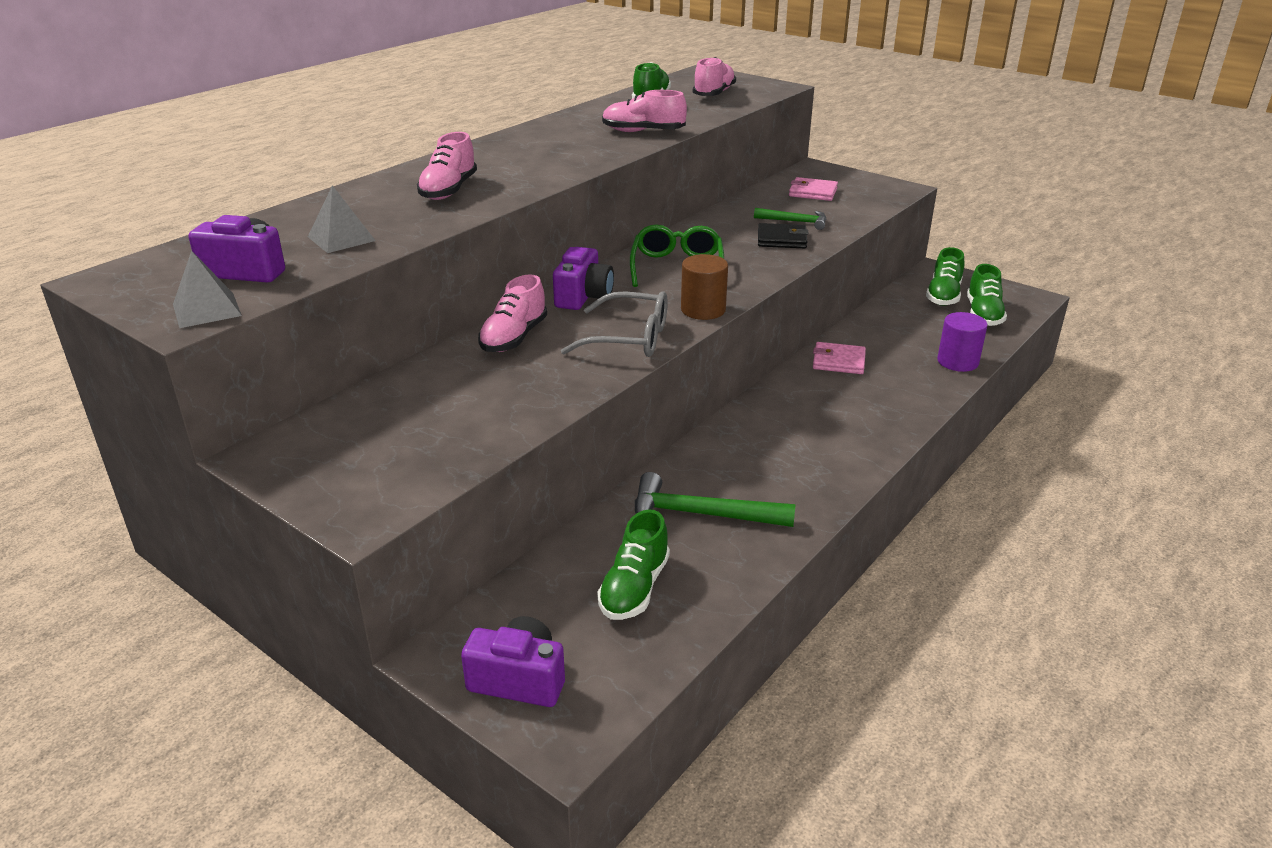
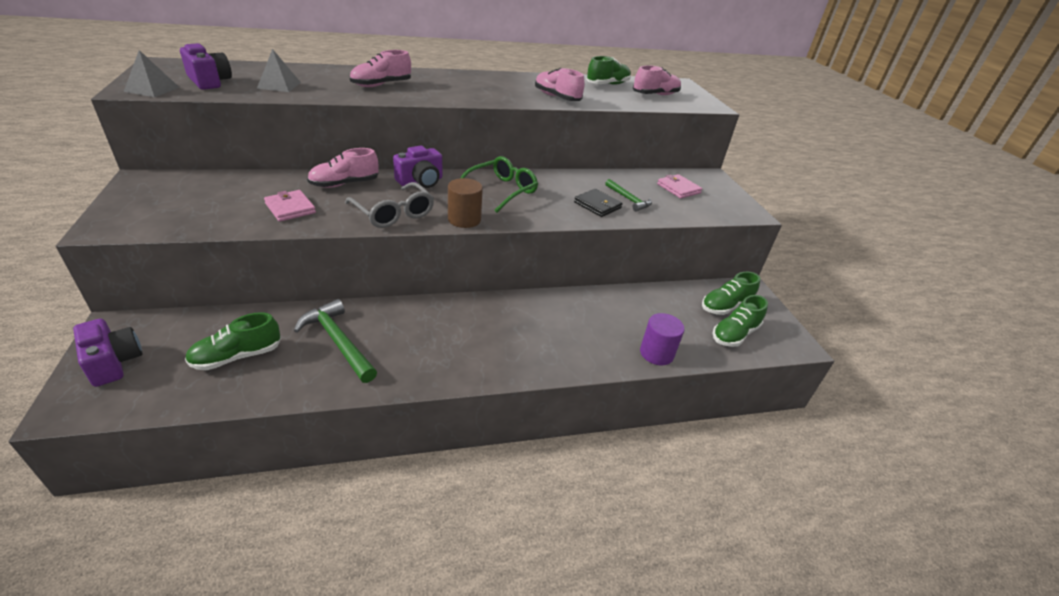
camera: 35 degrees right, 5 degrees up
(838, 361) = (575, 306): pink wallet -> pink wallet (290, 208)

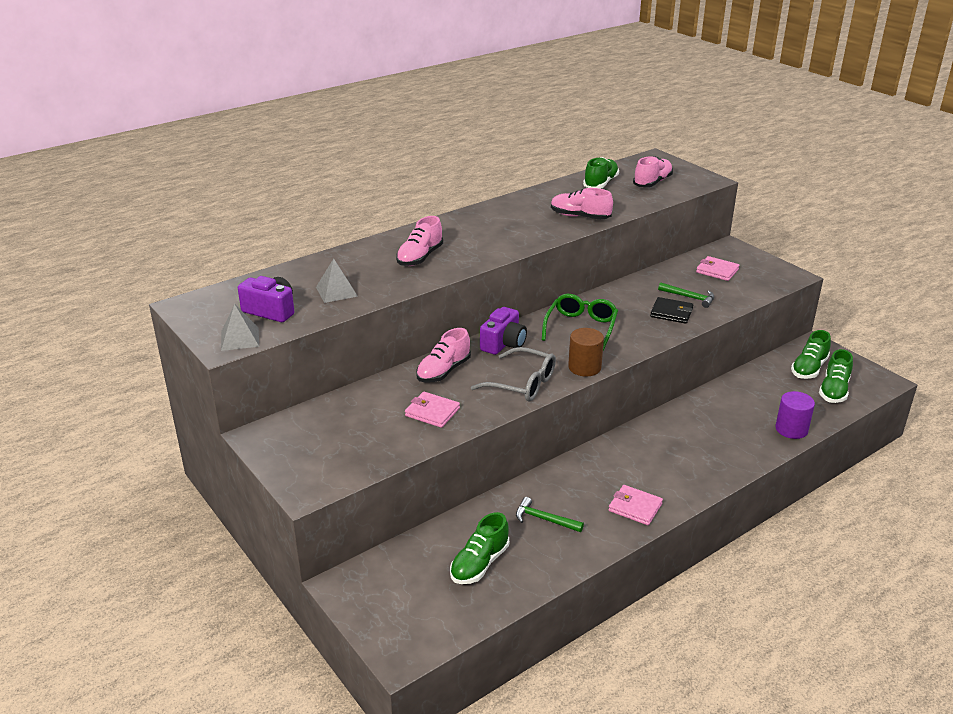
camera: 20 degrees left, 5 degrees down
(113, 362) = (386, 610): purple camera -> none
(338, 341) = (544, 519): green hammer -> green hammer, size x0.61
(429, 364) = (635, 507): none -> pink wallet

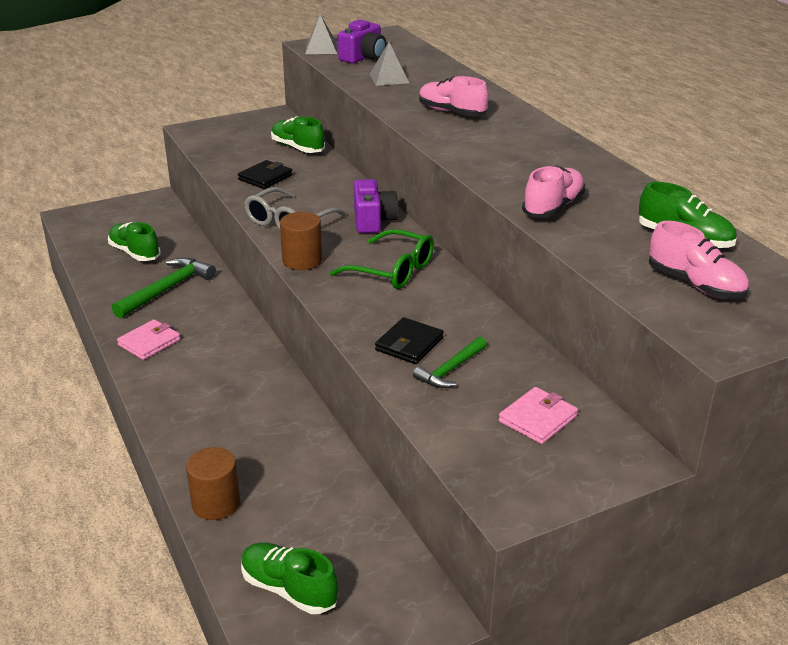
camera: 100 degrees right, 0 degrees up
(432, 412) = (265, 177): pink wallet -> black wallet
(443, 371) = (332, 187): pink shoe -> none
(503, 344) = (373, 220): purple camera -> purple camera turned 135 degrees counterclockwise
(544, 519) = (167, 289): green hammer -> green hammer, size x1.64
(791, 429) = (216, 503): purple cylinder -> brown cylinder
(809, 368) = (361, 580): green shoe -> green shoe (297, 148)

